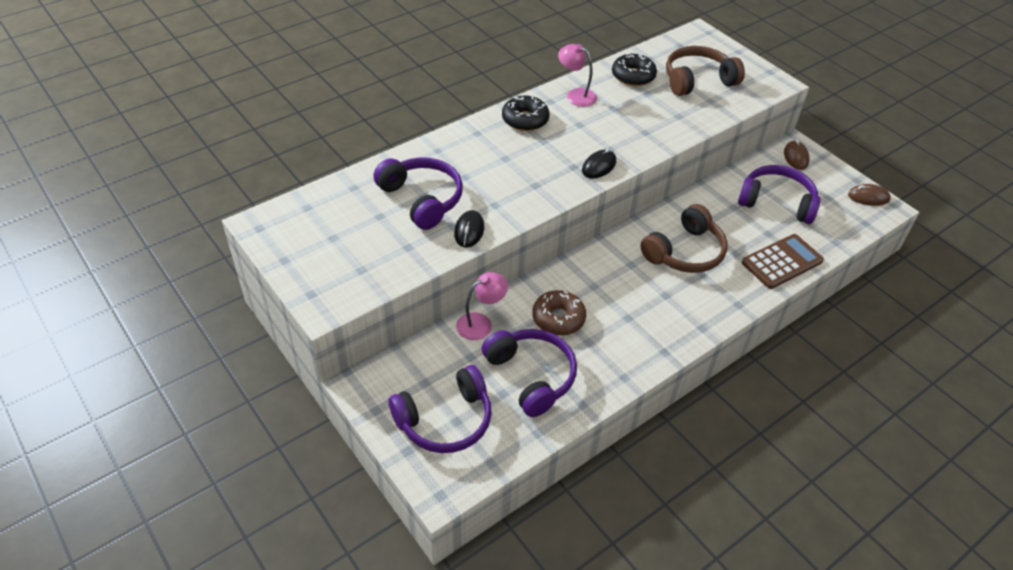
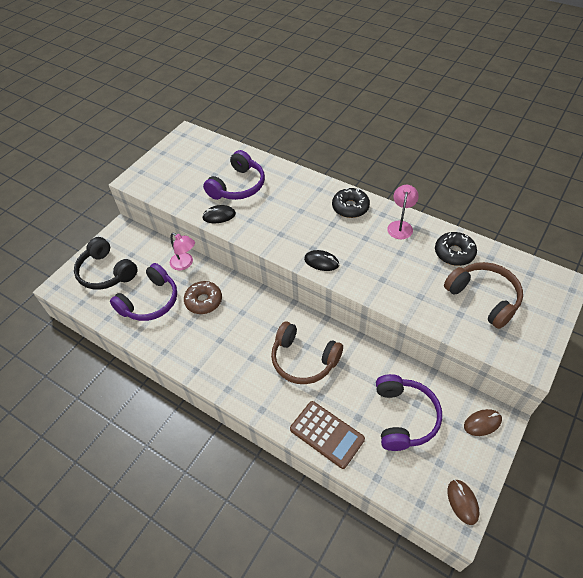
camera: 75 degrees right, 5 degrees up
(445, 420) = (106, 272): purple headphones -> black headphones

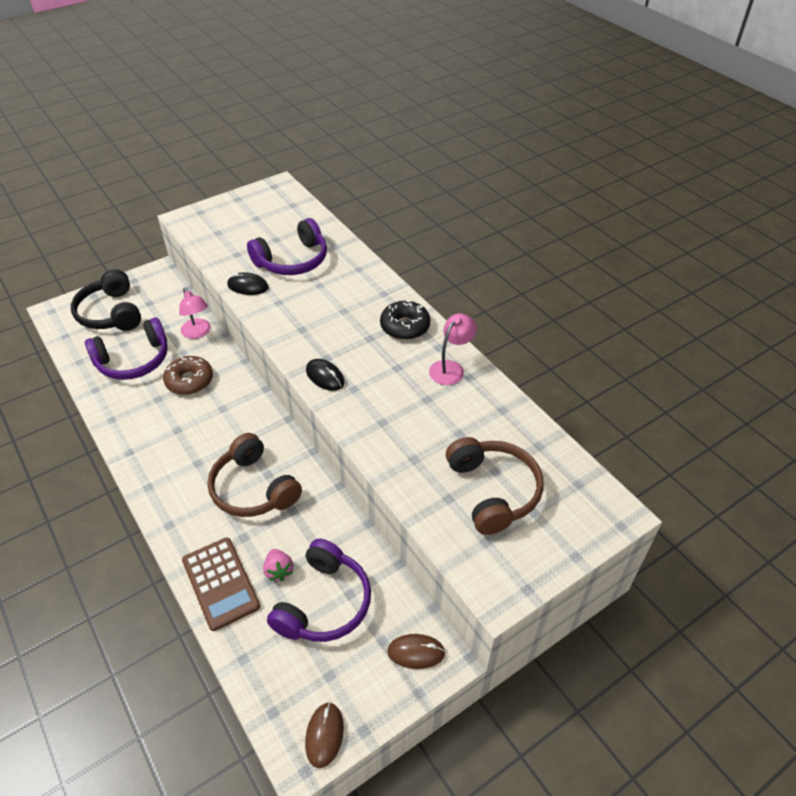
camera: 20 degrees right, 5 degrees down
(360, 408) = (279, 570): none -> pink strawberry
(454, 253) = (495, 423): black donut -> none

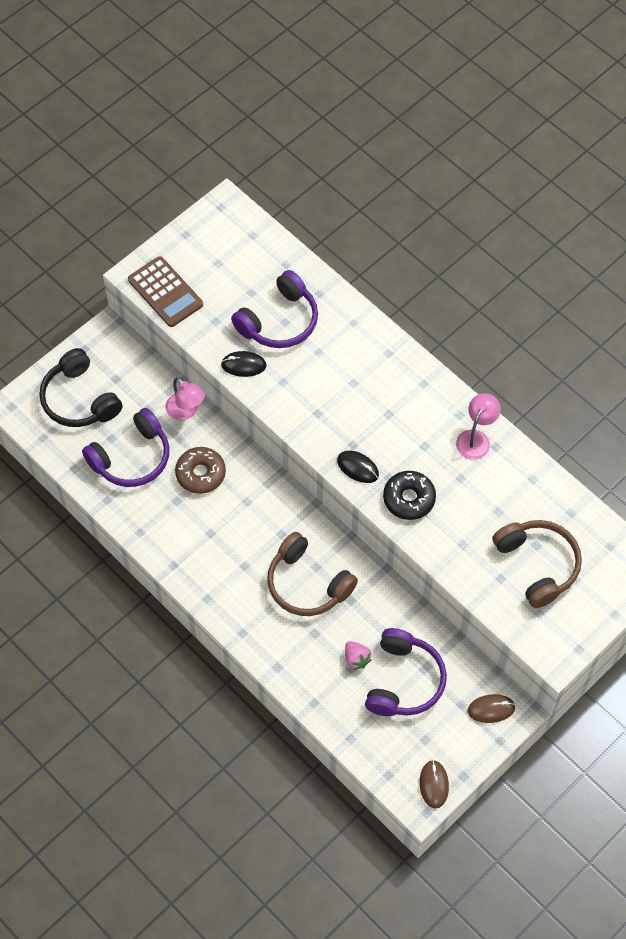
camera: 10 degrees left, 15 degrees up
(221, 583) = (309, 679): brown calculator -> brown calculator (165, 292)
(405, 326) = (420, 393): black donut -> black donut (409, 499)

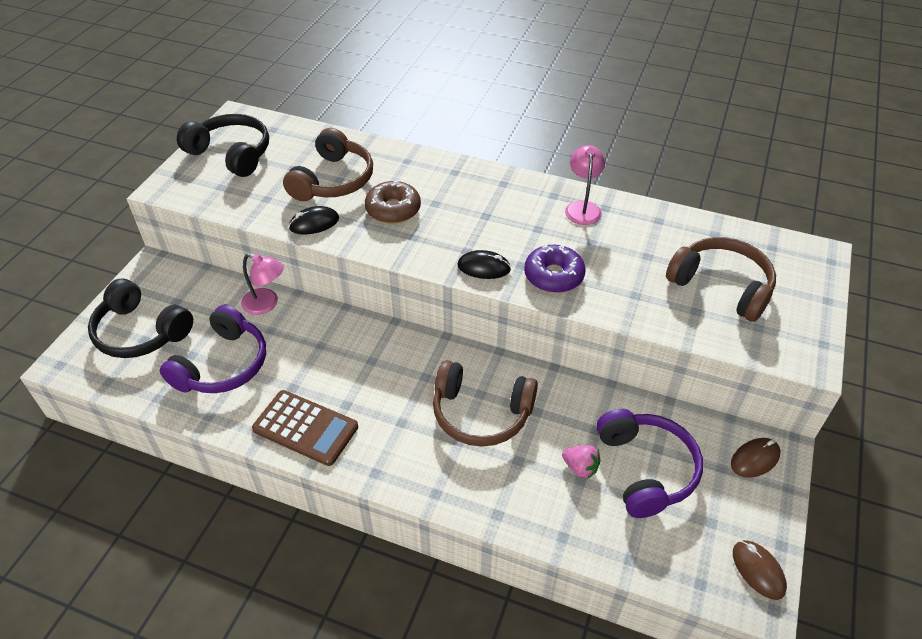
camera: 25 degrees left, 15 degrees down
(165, 292) = (202, 192): brown calculator -> brown calculator (305, 428)
(200, 474) = (308, 353): brown donut -> brown donut (393, 209)
(205, 254) = (231, 154): none -> black headphones
(279, 321) = (333, 180): purple headphones -> brown headphones
(409, 499) = (553, 276): black donut -> purple donut

